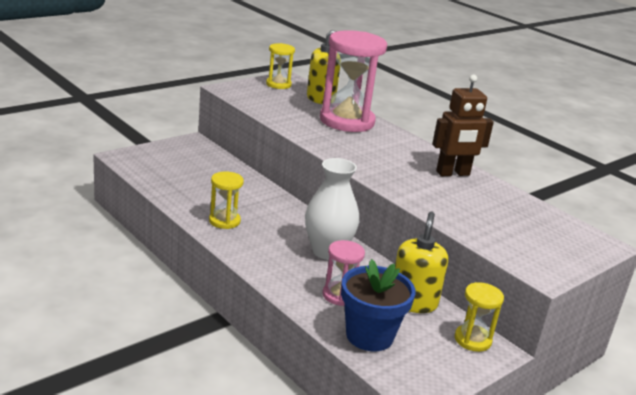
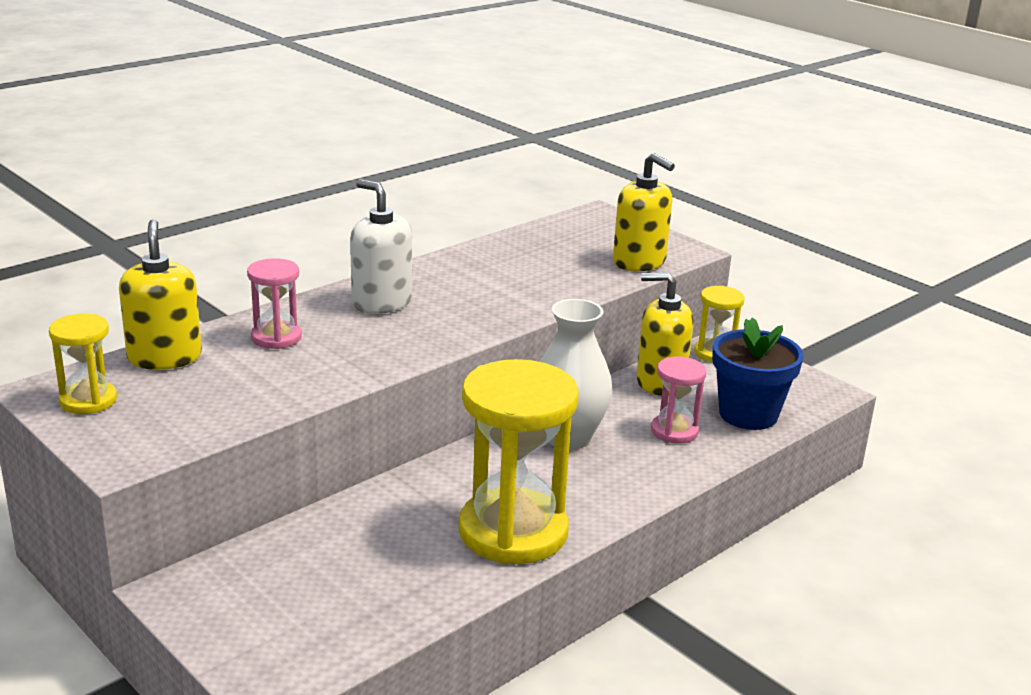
camera: 90 degrees left, 0 degrees up
(224, 221) = (513, 531): yellow hourglass -> yellow hourglass, size x2.01
(347, 121) = (276, 337): pink hourglass -> pink hourglass, size x0.50
(398, 149) = (381, 302): none -> white soap dispenser
(453, 173) = (453, 272): brown robot -> none
(505, 246) = (639, 262): none -> yellow soap dispenser

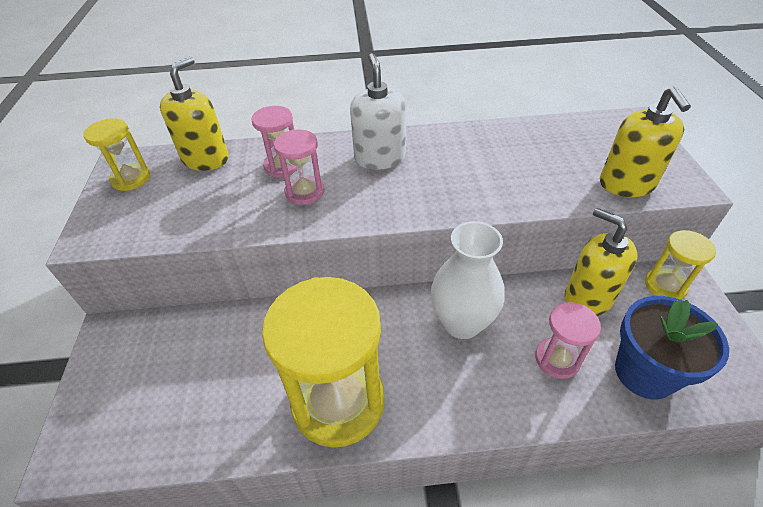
camera: 40 degrees right, 20 degrees up
(335, 350) = (305, 192): none -> pink hourglass

